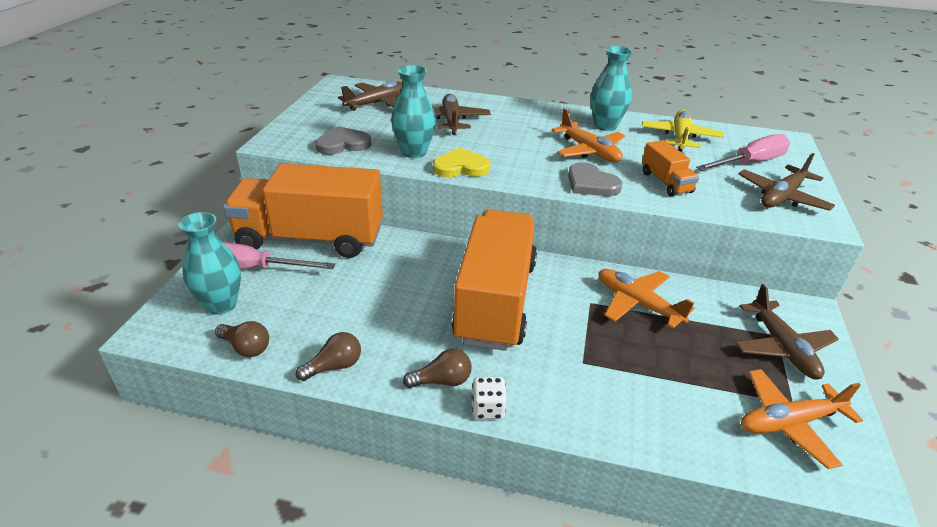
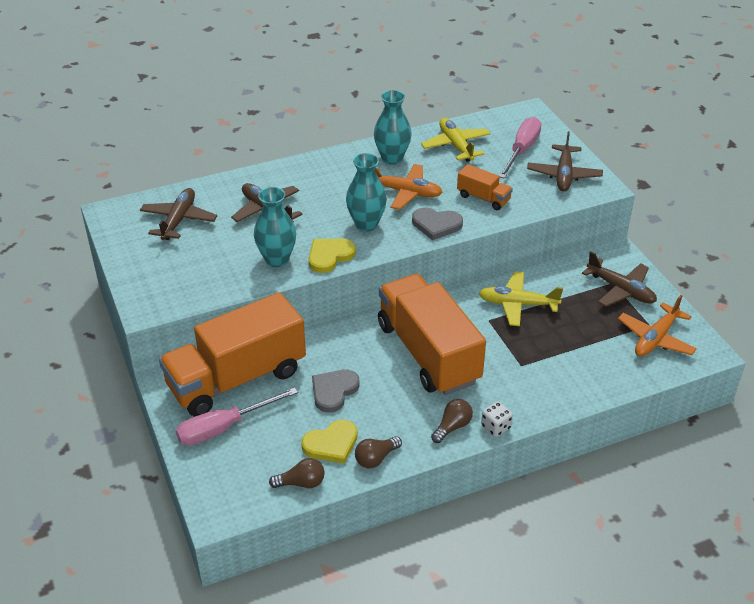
camera: 35 degrees left, 5 degrees up
(221, 304) = (240, 466): turquoise vase -> turquoise vase (366, 224)
(314, 330) = (331, 444): none -> yellow heart
(334, 366) = (376, 458): brown light bulb -> brown light bulb turned 150 degrees counterclockwise
(343, 144) = (209, 280): grey heart -> grey heart (334, 391)
(637, 303) = (517, 304): orange plane -> yellow plane

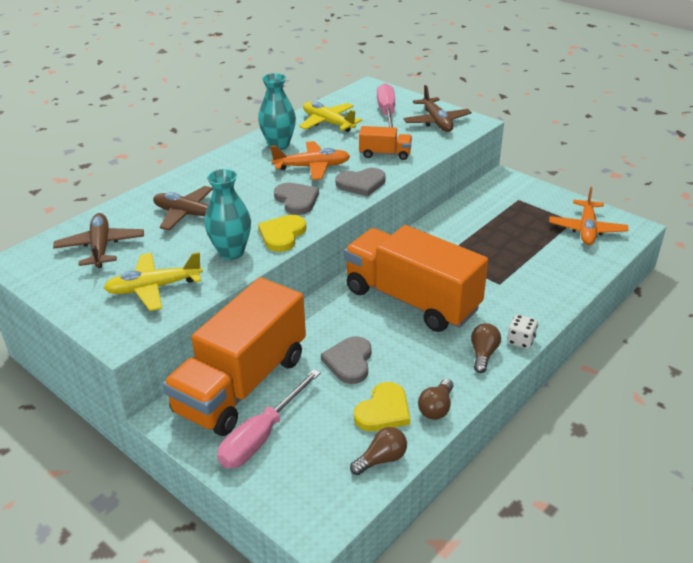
camera: 25 degrees left, 5 degrees down
(366, 224) = (296, 200): turquoise vase -> grey heart
(517, 304) = (456, 237): yellow plane -> yellow plane (154, 288)
(621, 290) = (529, 203): brown plane -> none

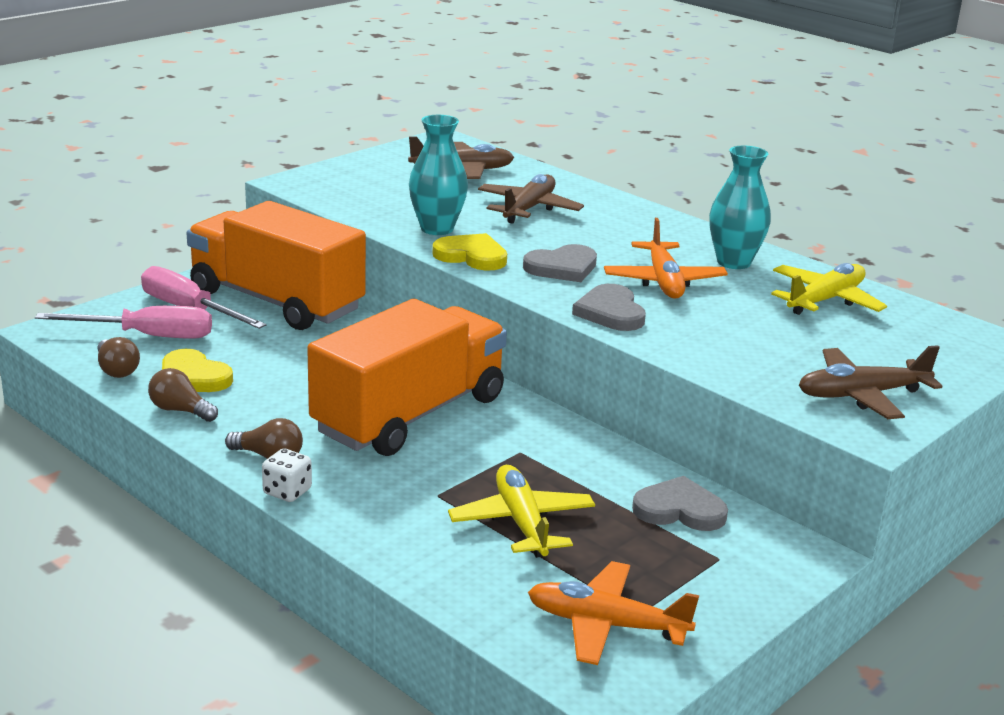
camera: 90 degrees right, 10 degrees down
(154, 288) = (374, 194): yellow plane -> yellow plane (521, 522)
(349, 362) = (290, 362): grey heart -> grey heart (679, 510)
(385, 154) = (716, 337): orange truck -> none
(387, 113) = (883, 352): pink screwdriver -> pink screwdriver (147, 336)

